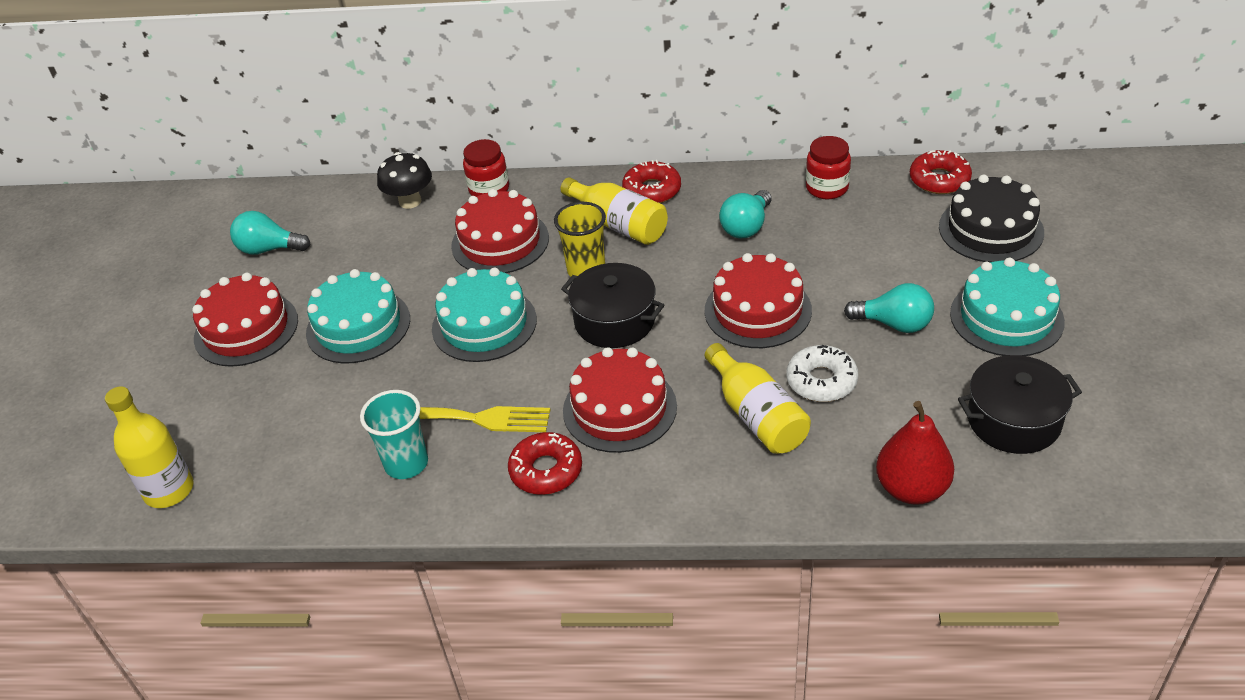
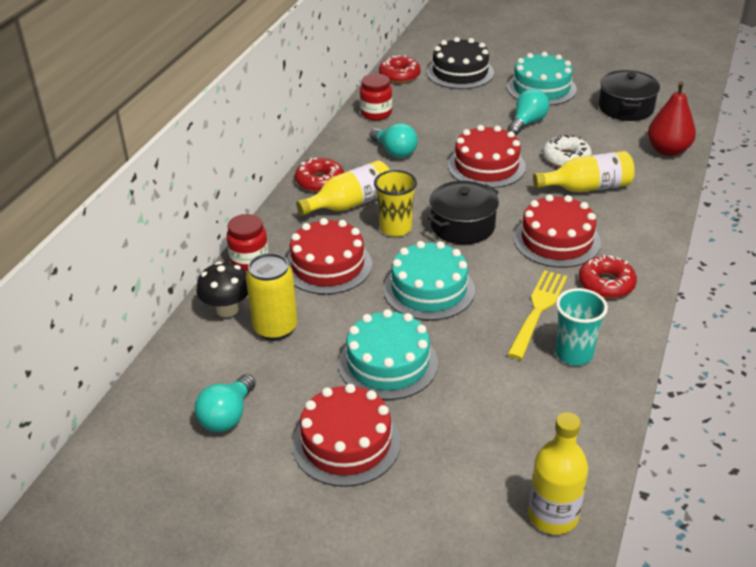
camera: 75 degrees left, 5 degrees down
(391, 239) = (275, 328): none -> yellow can

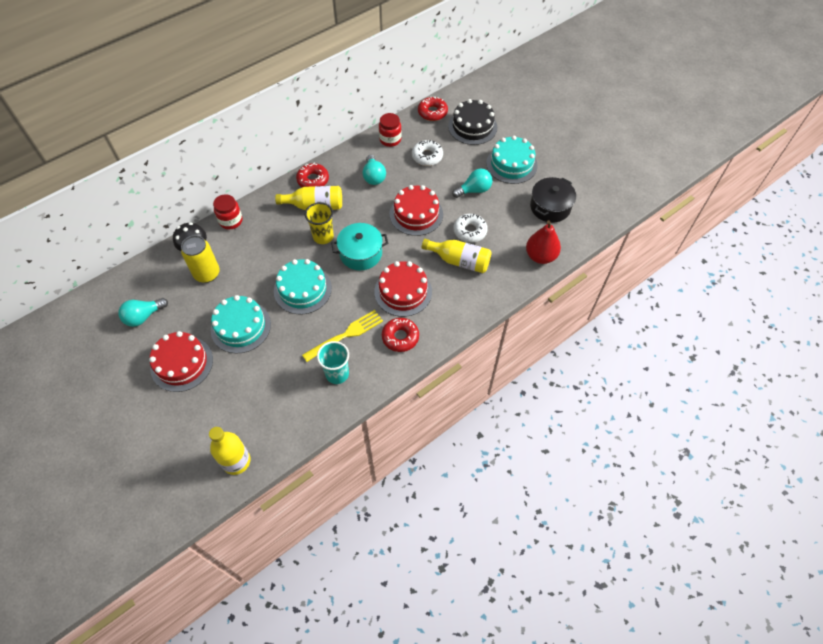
camera: 30 degrees right, 20 degrees up
(328, 265) = (266, 245): red cake -> none
(438, 113) = (427, 156): none -> white donut
(462, 226) = (361, 253): black pot -> turquoise pot

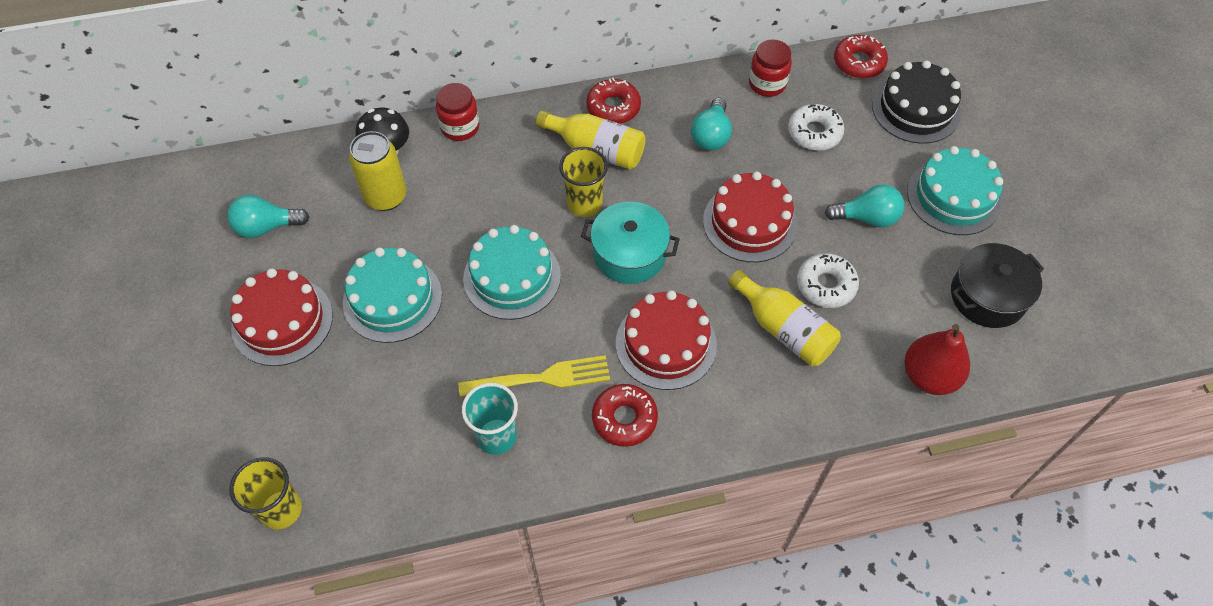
camera: 25 degrees right, 0 degrees up
(236, 461) = (281, 509): yellow bottle -> yellow cup

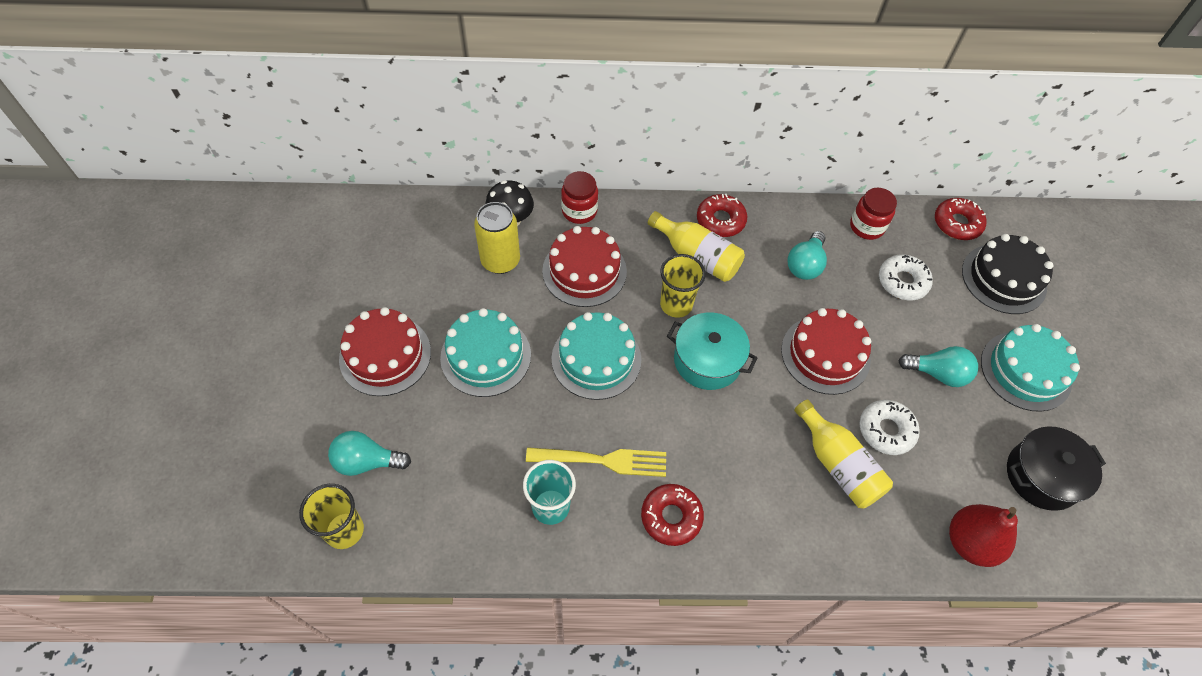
camera: 10 degrees right, 0 degrees up
(267, 227) = (391, 266): turquoise light bulb -> turquoise light bulb (367, 461)
(666, 344) = (724, 453): red cake -> red cake (584, 271)

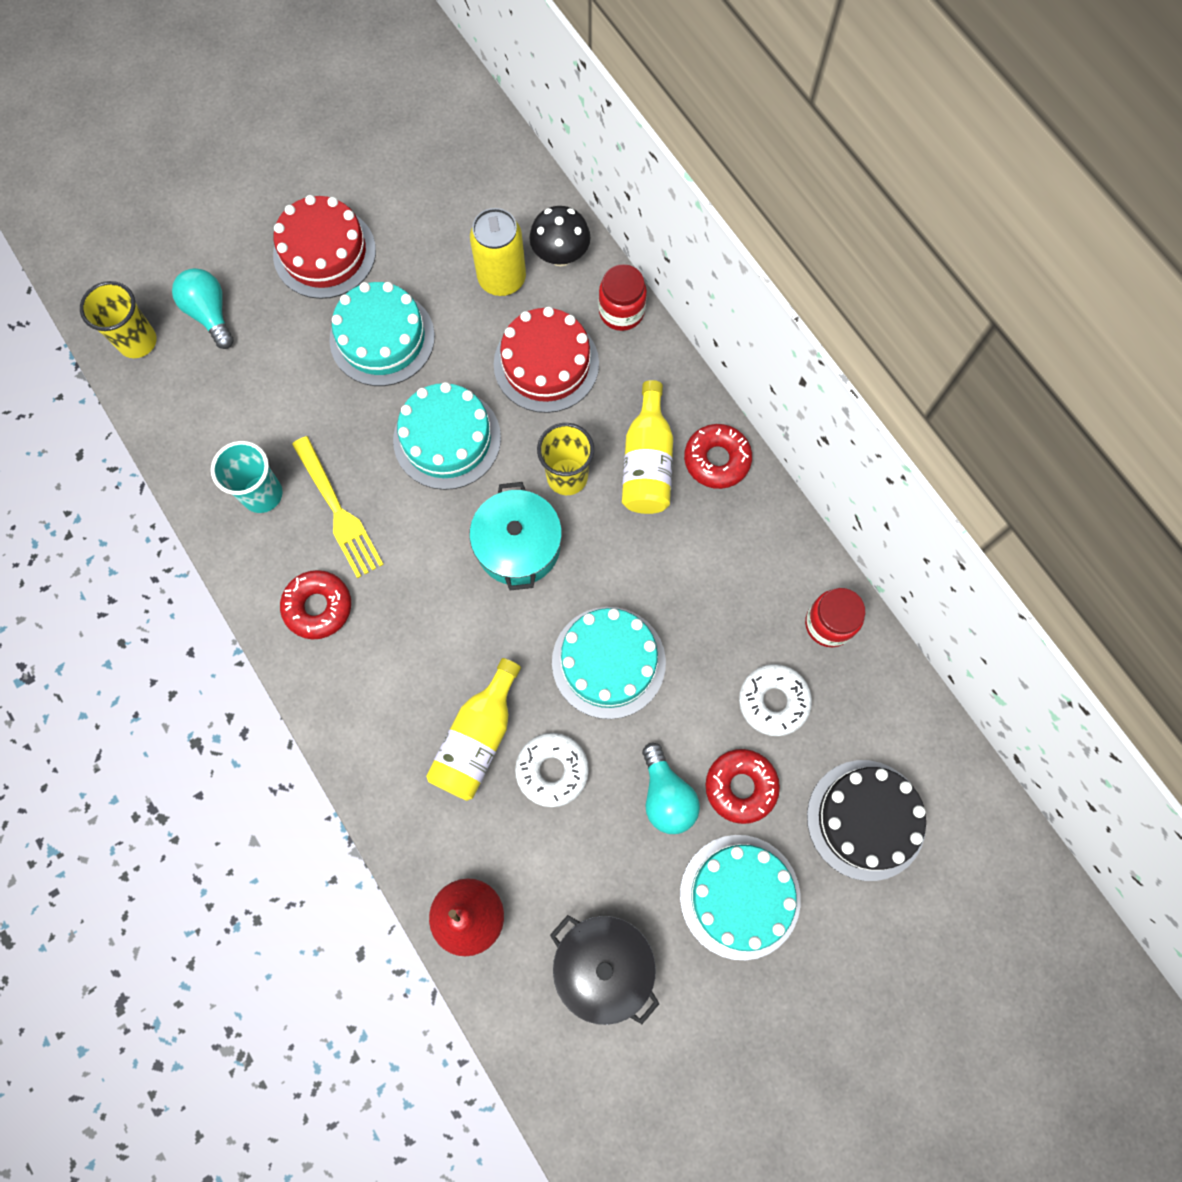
camera: 60 degrees right, 15 degrees up
(805, 265) = (719, 582): turquoise light bulb -> none
(825, 354) = (608, 662): red cake -> turquoise cake
(957, 223) = (915, 728): red donut -> red donut (740, 787)

